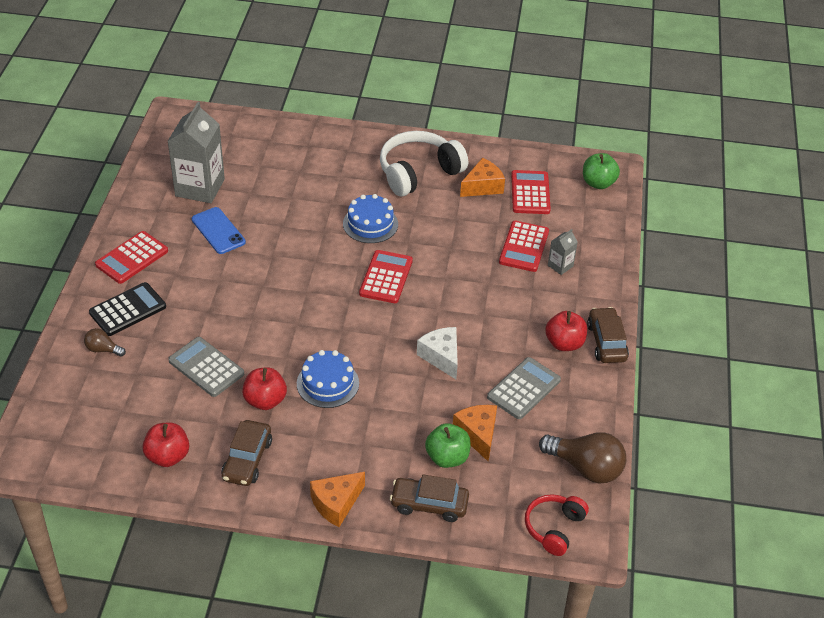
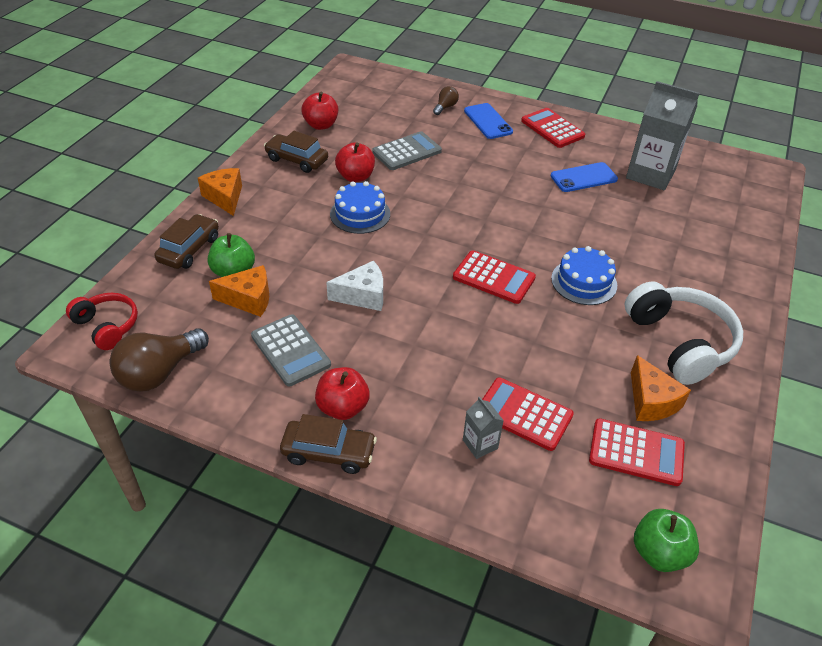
camera: 105 degrees right, 0 degrees up
(127, 310) = (488, 121): black calculator -> blue phone

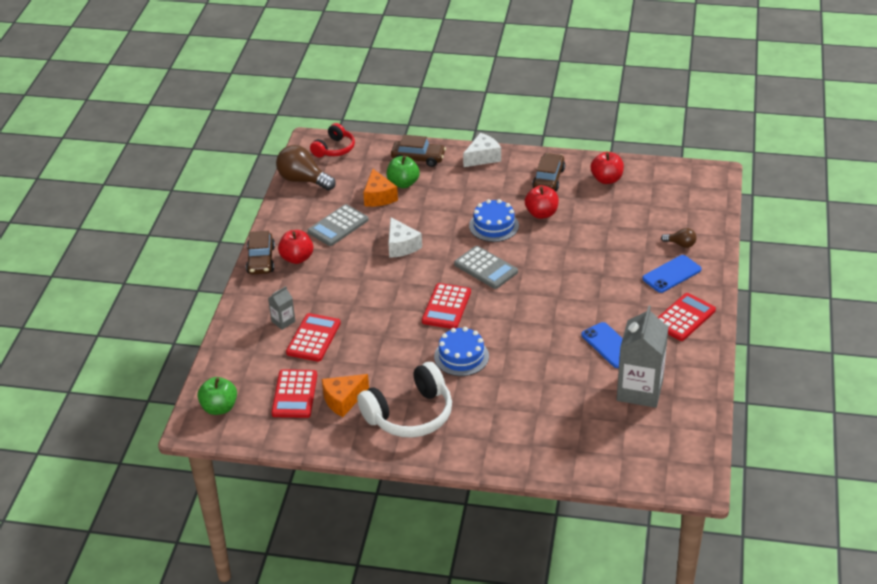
camera: 80 degrees right, 5 degrees down
(225, 197) = (482, 157): orange cheese -> white cheese
(406, 152) = (593, 234): grey calculator -> grey calculator (486, 268)

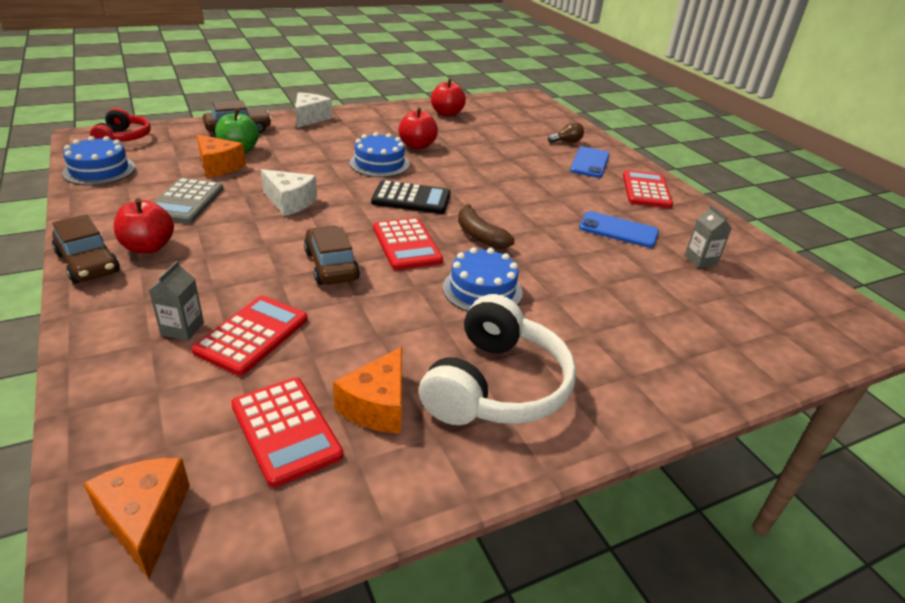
camera: 40 degrees left, 5 degrees down
(219, 408) = (145, 520): green apple -> orange cheese
(303, 180) = (99, 170): brown light bulb -> blue cake
(313, 338) = (252, 335): red calculator -> red calculator turned 45 degrees clockwise
(486, 268) = (411, 199): grey calculator -> black calculator
(501, 316) = (480, 236): none -> brown banana
(548, 179) = (393, 122): brown car -> brown car (331, 265)
(639, 390) = (700, 260): grey carton -> grey carton, size x0.46

